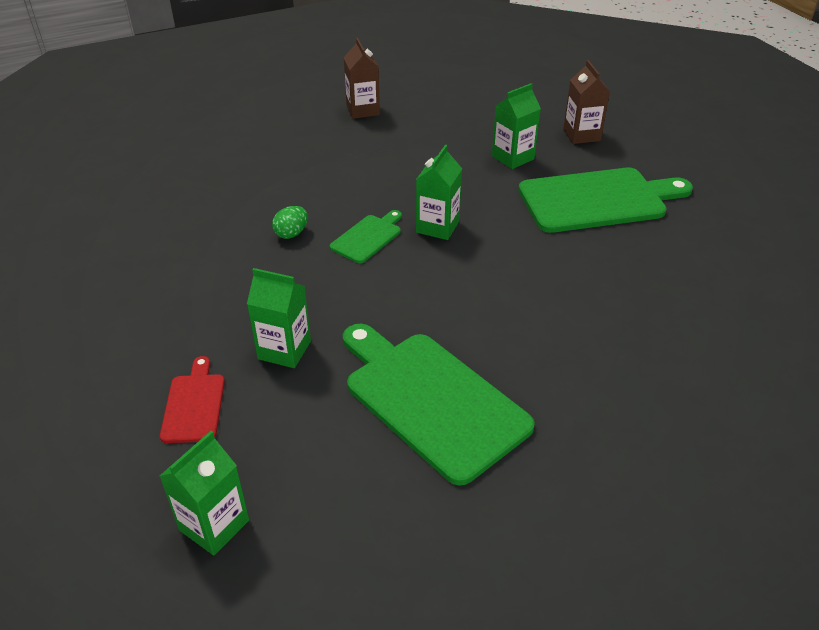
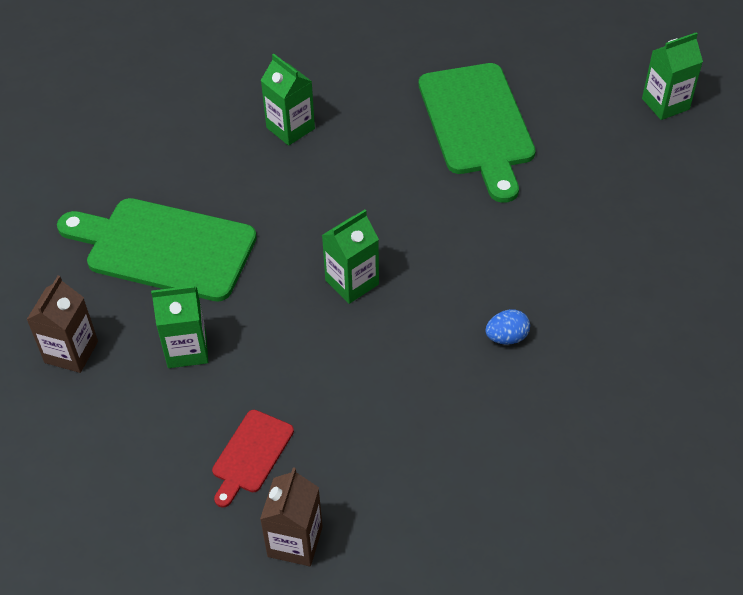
camera: 150 degrees left, 10 degrees up
(194, 404) = (659, 188): red cutting board -> red cutting board (250, 455)
(284, 350) = (570, 206): green carton -> green carton (290, 128)
(291, 233) = (506, 337): green egg -> blue egg
(368, 237) = (430, 298): green cutting board -> none

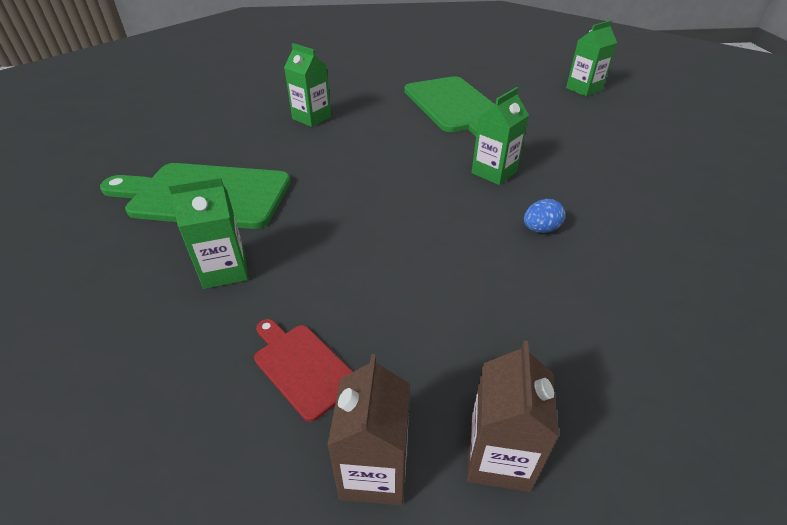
camera: 10 degrees left, 10 degrees down
(71, 352) = (95, 285): brown carton -> brown carton (498, 456)
(250, 455) = (302, 366): red cutting board -> red cutting board turned 120 degrees clockwise
(352, 282) = (383, 203): green carton -> green carton (494, 172)

